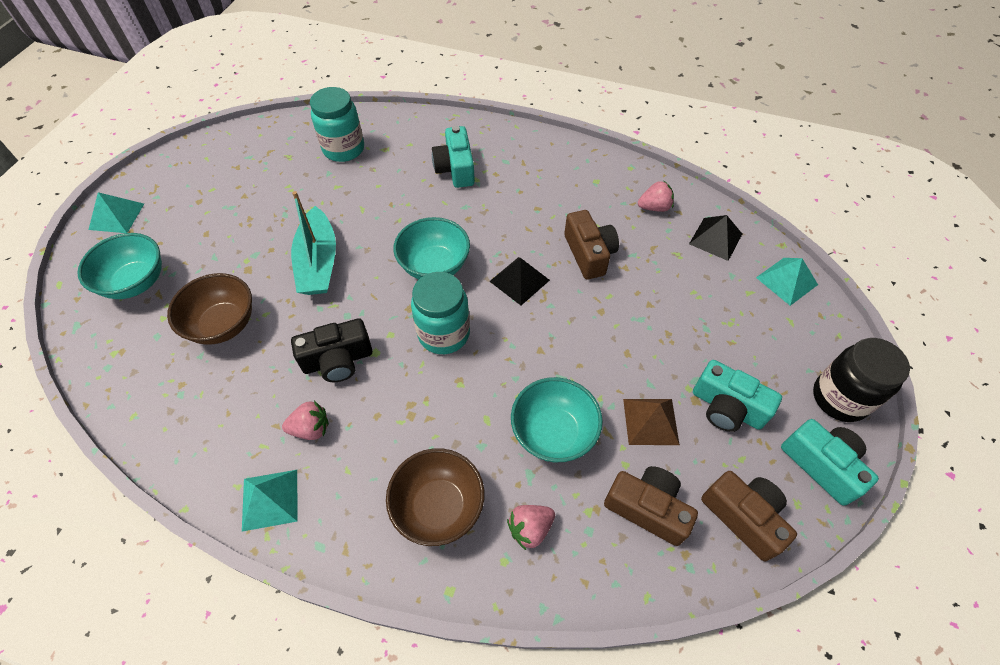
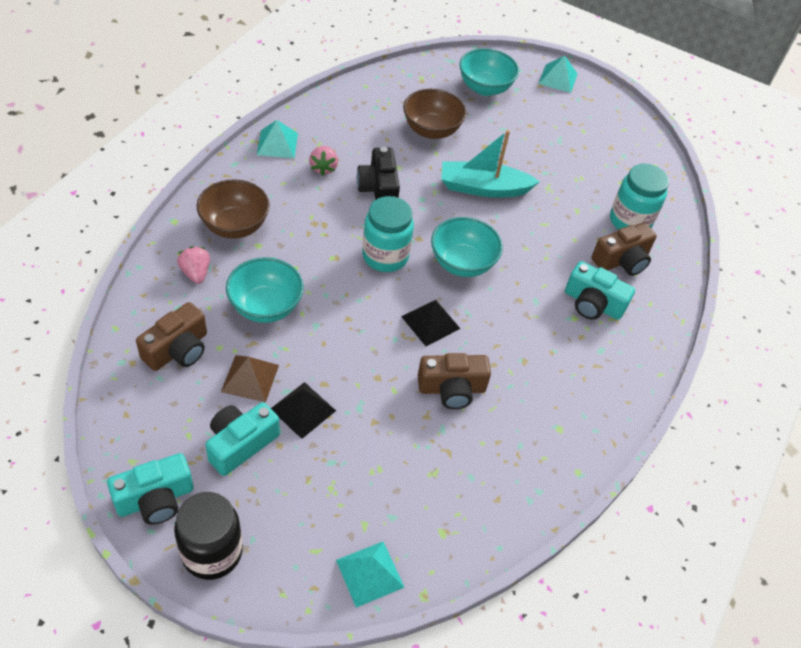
camera: 95 degrees right, 5 degrees down
(455, 169) = (592, 304): turquoise camera -> turquoise camera turned 150 degrees counterclockwise
(654, 207) = (508, 474): pink strawberry -> none
(715, 238) = (448, 522): black pyramid -> black pyramid (303, 409)
(743, 517) = (140, 414): brown camera -> brown camera (622, 260)

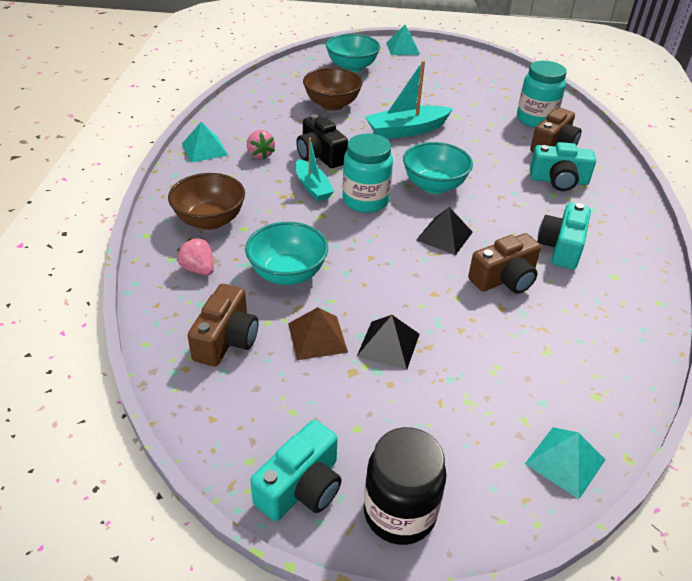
camera: 20 degrees left, 10 degrees down
(240, 444) = (351, 398): turquoise camera -> turquoise camera (561, 247)
(347, 223) = (313, 187): none -> turquoise boat

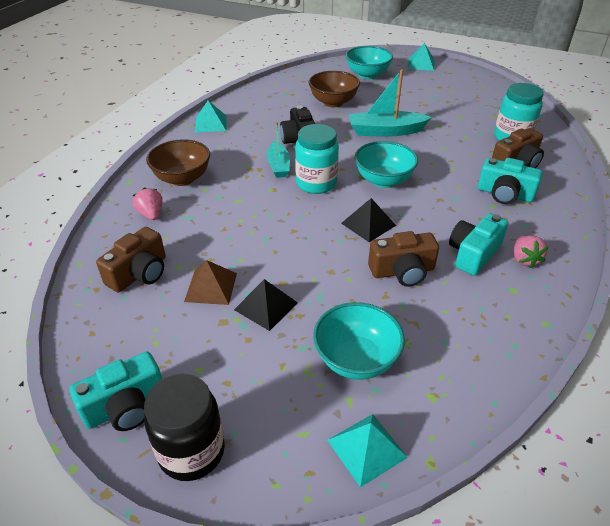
camera: 20 degrees right, 0 degrees up
(260, 154) = (251, 134): pink strawberry -> pink strawberry (524, 260)
(287, 274) = (217, 231): turquoise bowl -> turquoise bowl (356, 360)

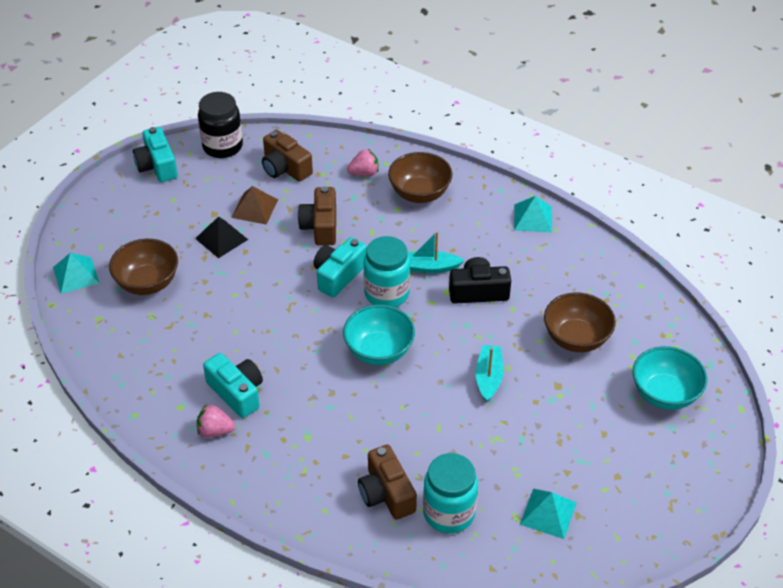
camera: 100 degrees right, 5 degrees up
(191, 451) = (111, 195): black jar -> black jar (222, 146)
(356, 360) = (147, 283): turquoise bowl -> brown bowl
(368, 224) = (306, 322): black pyramid -> none
(385, 131) = (489, 377): turquoise boat -> turquoise boat, size x0.65
(402, 271) = (231, 333): brown camera -> brown camera (320, 226)
(421, 64) = (705, 475): turquoise pyramid -> turquoise pyramid (548, 513)
(504, 194) = (325, 455): turquoise camera -> turquoise camera (338, 275)

